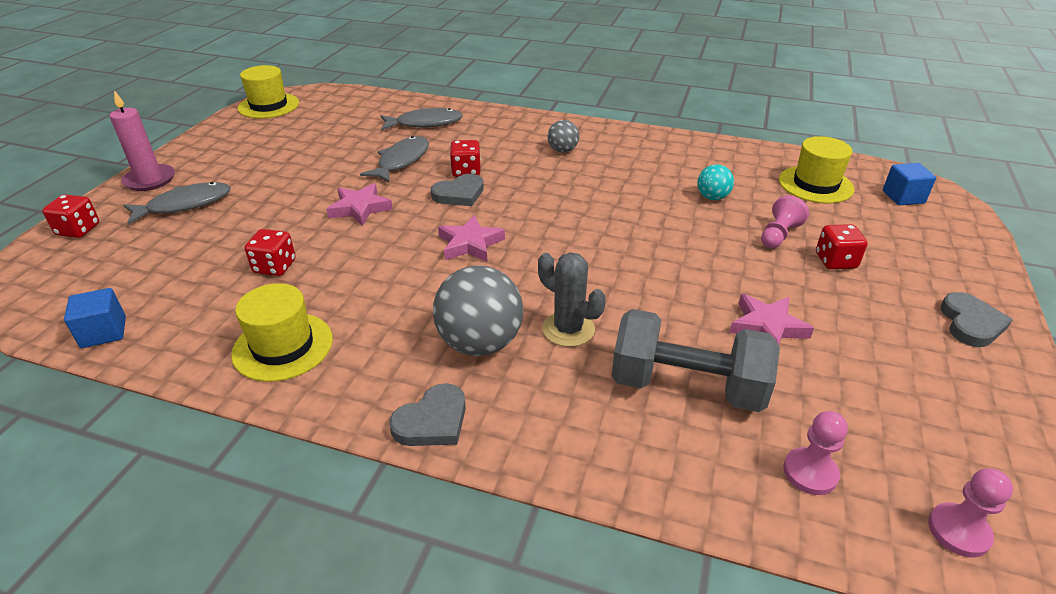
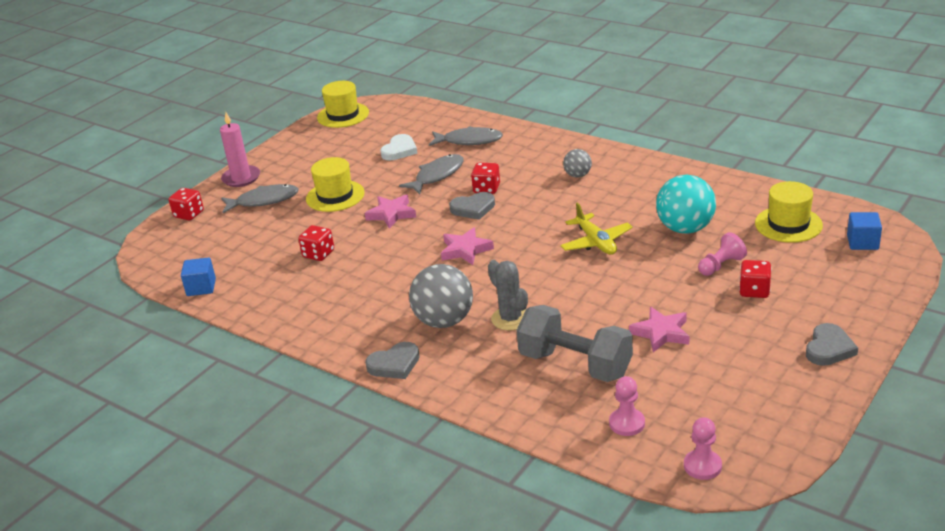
camera: 20 degrees right, 5 degrees down
(283, 346) = (312, 309): yellow hat -> yellow hat (335, 196)
(347, 137) = (399, 150): none -> white heart
(623, 221) = (596, 242): none -> yellow plane
(712, 197) = (685, 228): turquoise ball -> turquoise ball, size x1.89

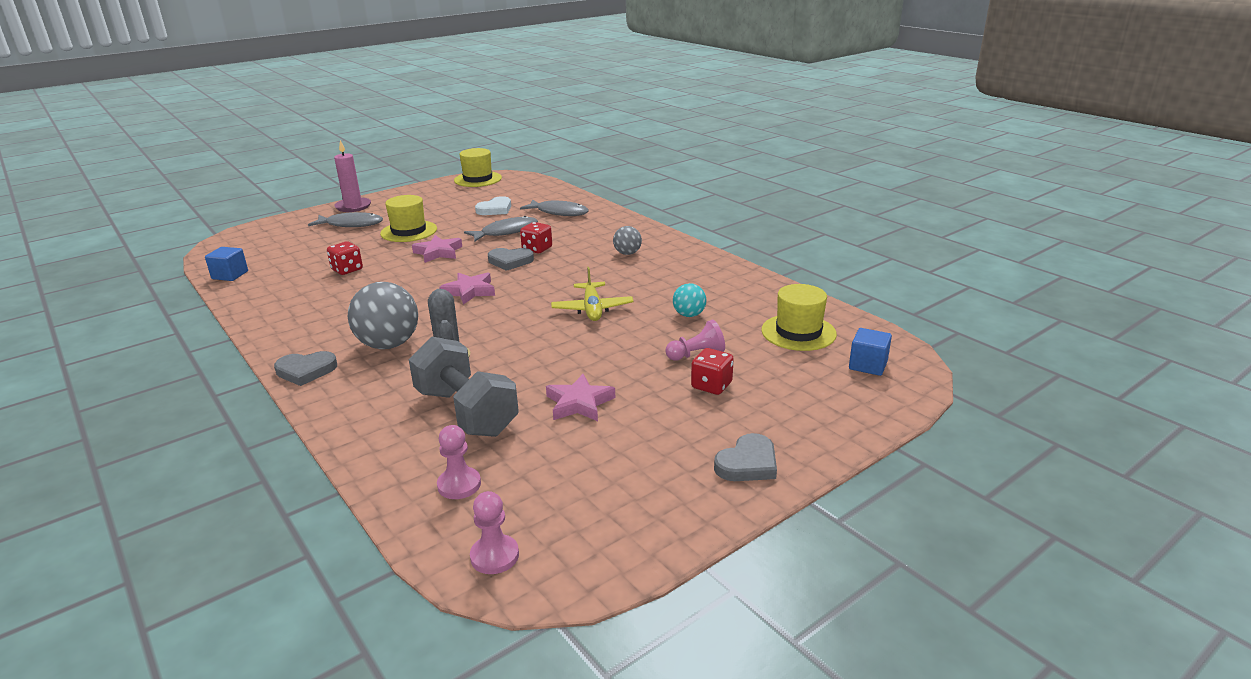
camera: 15 degrees right, 5 degrees down
(189, 214) = (286, 223): red dice -> none
(685, 228) = (689, 315): turquoise ball -> turquoise ball, size x0.53

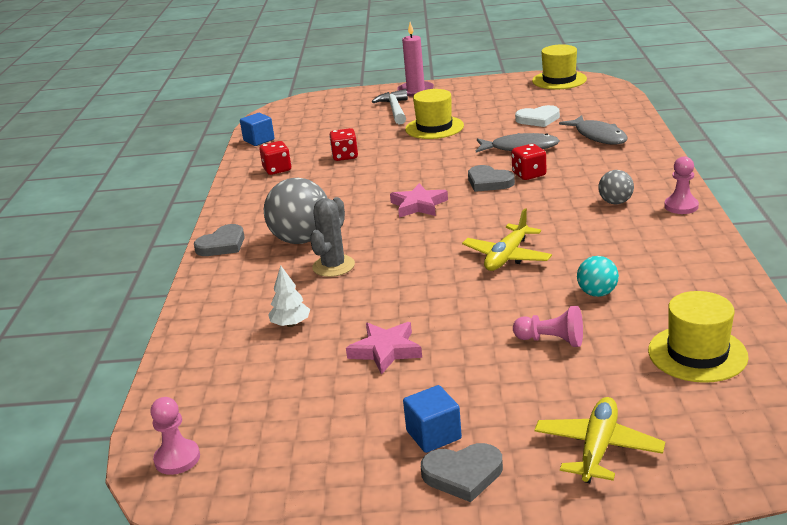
camera: 40 degrees right, 0 degrees up
(306, 371) = (222, 245): grey heart -> grey heart turned 75 degrees counterclockwise
(351, 224) = (395, 110): grey fish -> white hammer
(438, 252) = (435, 156): pink star -> none
(459, 485) = (218, 387): pink pawn -> pink pawn (681, 206)
(466, 412) = (291, 324): grey dumbbell -> white tree
(711, 385) = (526, 379): red dice -> red dice (277, 169)
(812, 410) = (598, 448): none -> yellow plane
(868, 365) = (732, 423): blue cube -> blue cube (433, 435)

